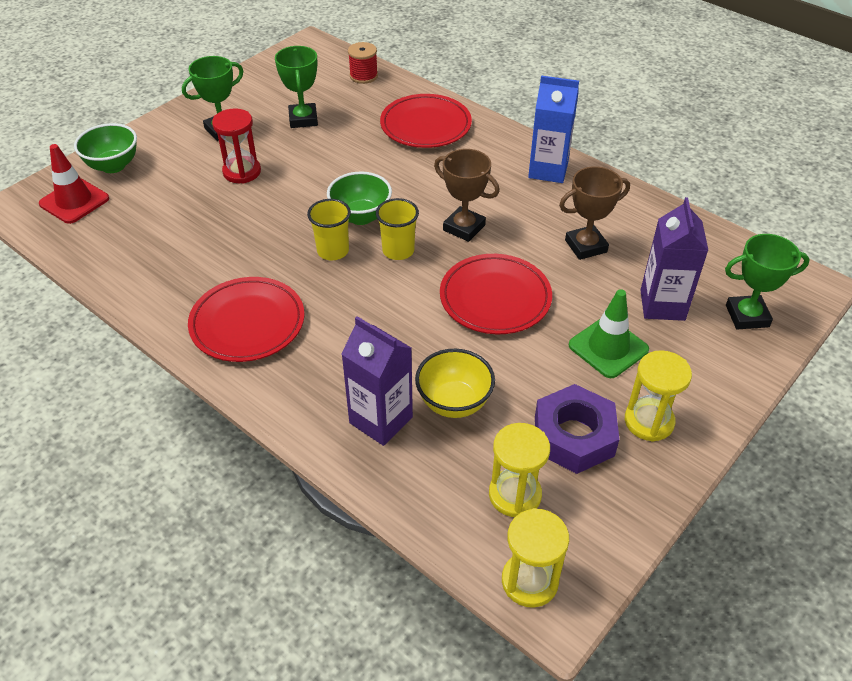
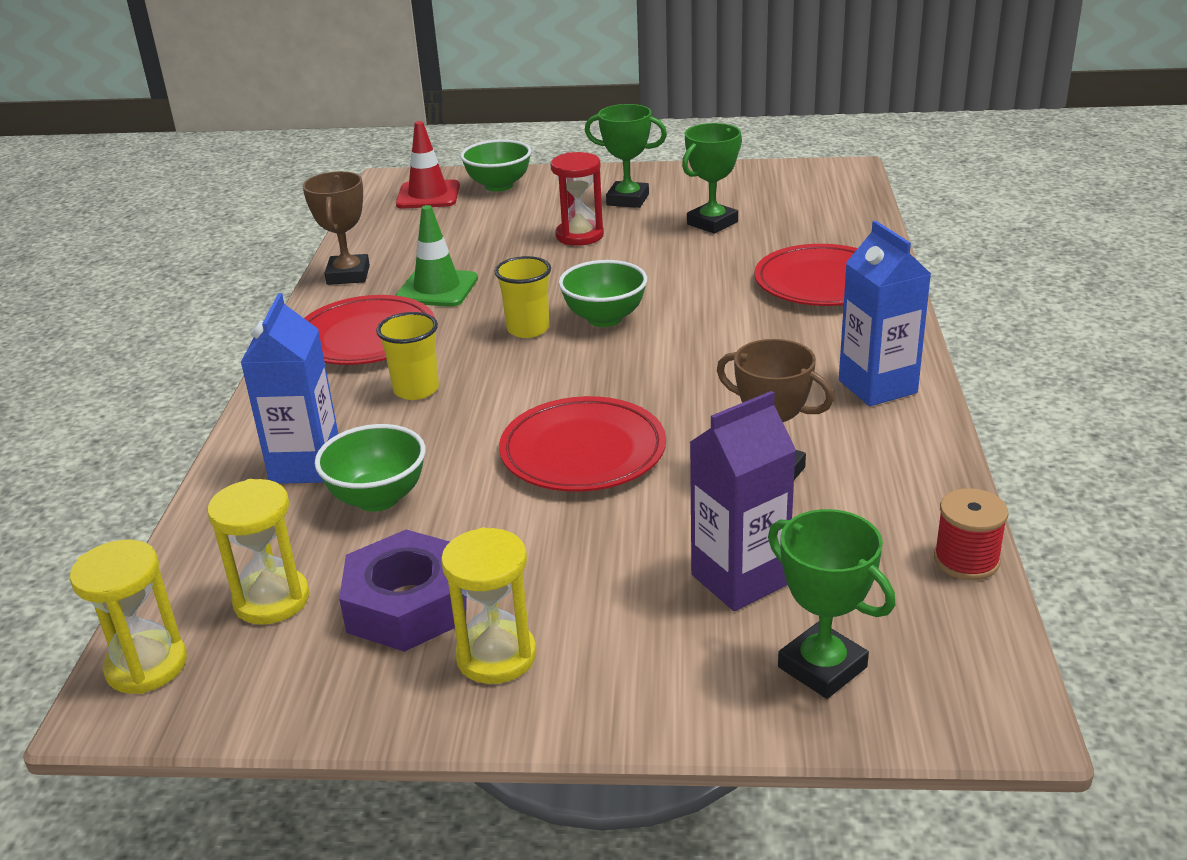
camera: 55 degrees right, 15 degrees down
(363, 76) = (844, 215): red spool -> red spool (966, 560)
(381, 420) = (306, 466): purple carton -> blue carton
(398, 251) = (580, 361): yellow cup -> yellow cup (416, 389)
(454, 402) = (378, 498): yellow bowl -> green bowl
(464, 228) = (678, 381): brown trophy -> brown trophy (348, 275)
(608, 347) = (597, 568): green traffic cone -> green traffic cone (437, 289)

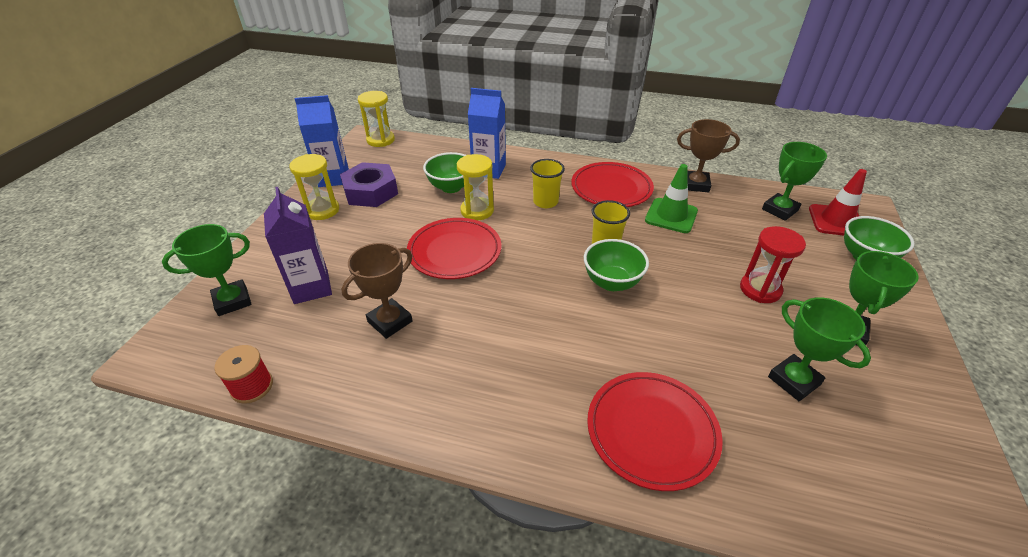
camera: 100 degrees right, 10 degrees up
(272, 600) = (398, 162): yellow hourglass -> yellow hourglass (477, 211)
(408, 223) = (779, 210): none -> green trophy
(877, 387) = (460, 410): blue carton -> blue carton (333, 178)

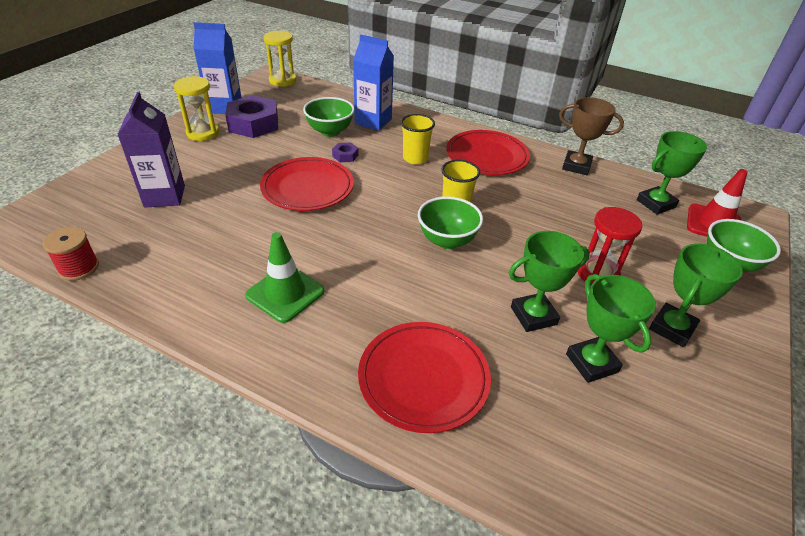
camera: 10 degrees right, 0 degrees up
(232, 301) = (93, 195): green trophy -> green trophy (533, 316)
(390, 321) = (221, 237): brown trophy -> none
(477, 211) = (345, 156): yellow hourglass -> purple nut
(671, 216) = (536, 191): green traffic cone -> green traffic cone (285, 293)

